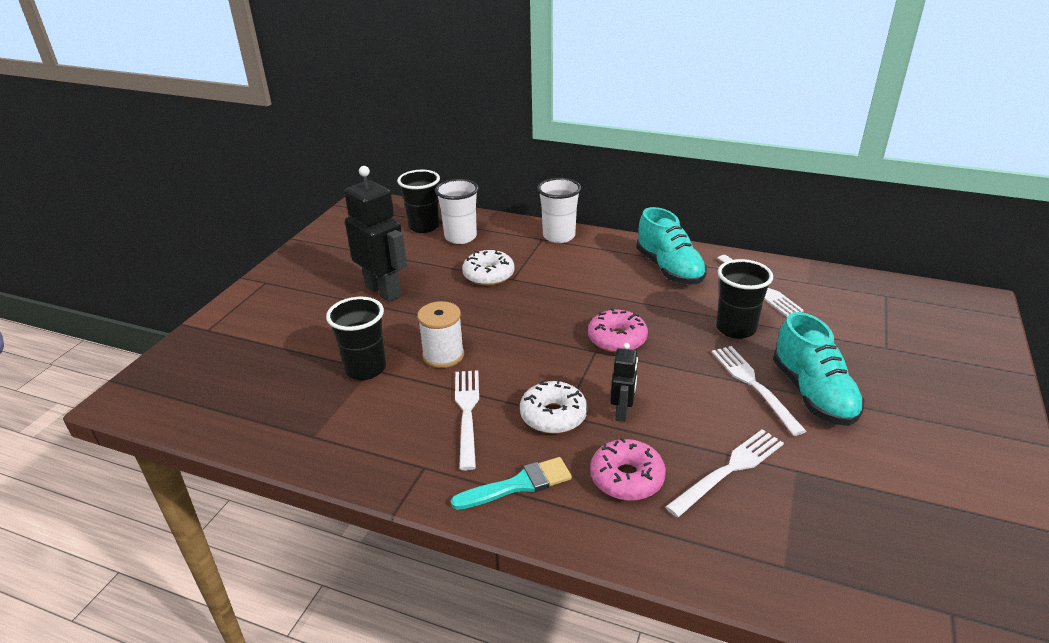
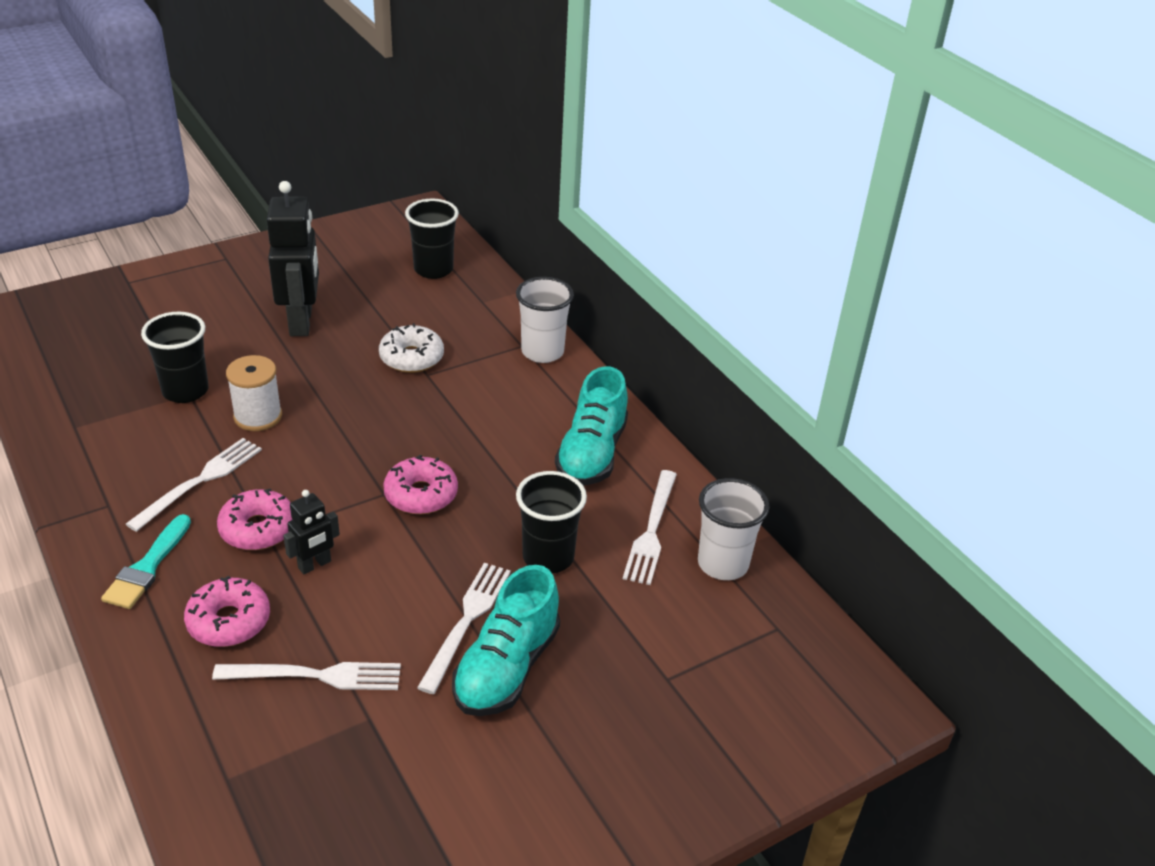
camera: 35 degrees right, 5 degrees up
(460, 237) = (448, 300): white cup -> white cup (722, 564)
(518, 485) = (147, 567): turquoise brush -> turquoise brush turned 90 degrees clockwise
(553, 415) = (258, 529): white donut -> pink donut

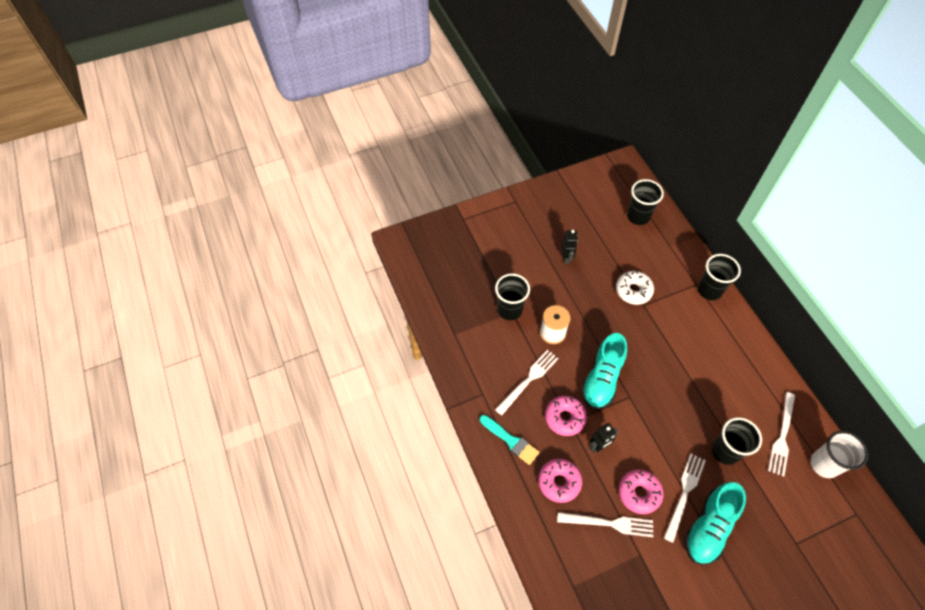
camera: 10 degrees right, 20 degrees up
(147, 567) = (511, 440): turquoise brush -> turquoise brush turned 75 degrees counterclockwise
(301, 322) = (566, 258): black robot -> black robot, size x0.51
(421, 495) = (650, 399): pink donut -> pink donut (639, 493)
(542, 352) = (709, 290): white cup -> black cup
(591, 453) = (744, 374): turquoise shoe -> turquoise shoe (602, 379)

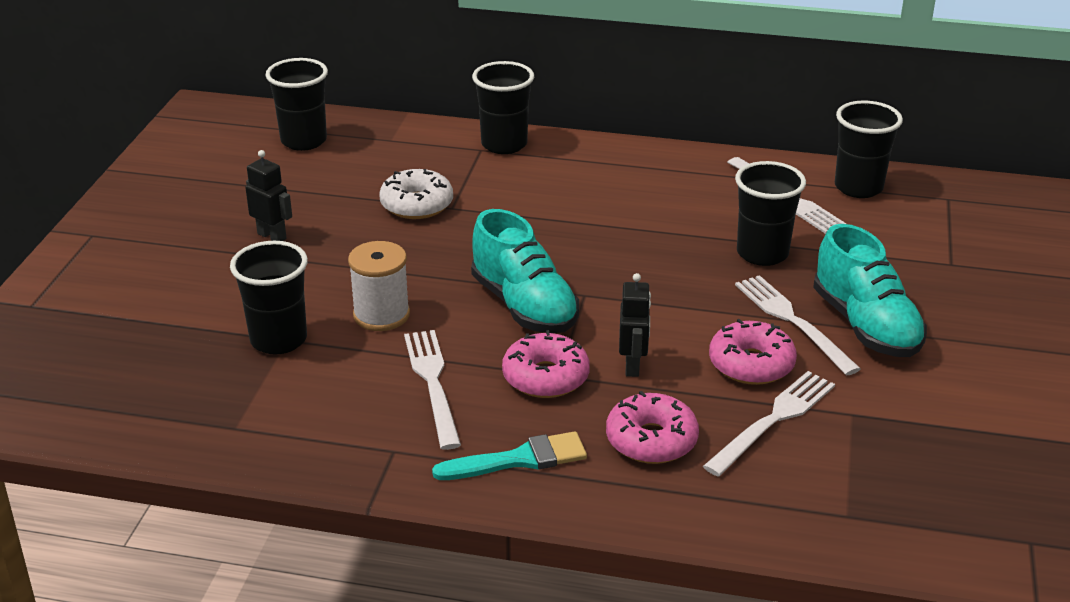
camera: 55 degrees left, 25 degrees down
(824, 464) = (858, 187): white cup -> black cup

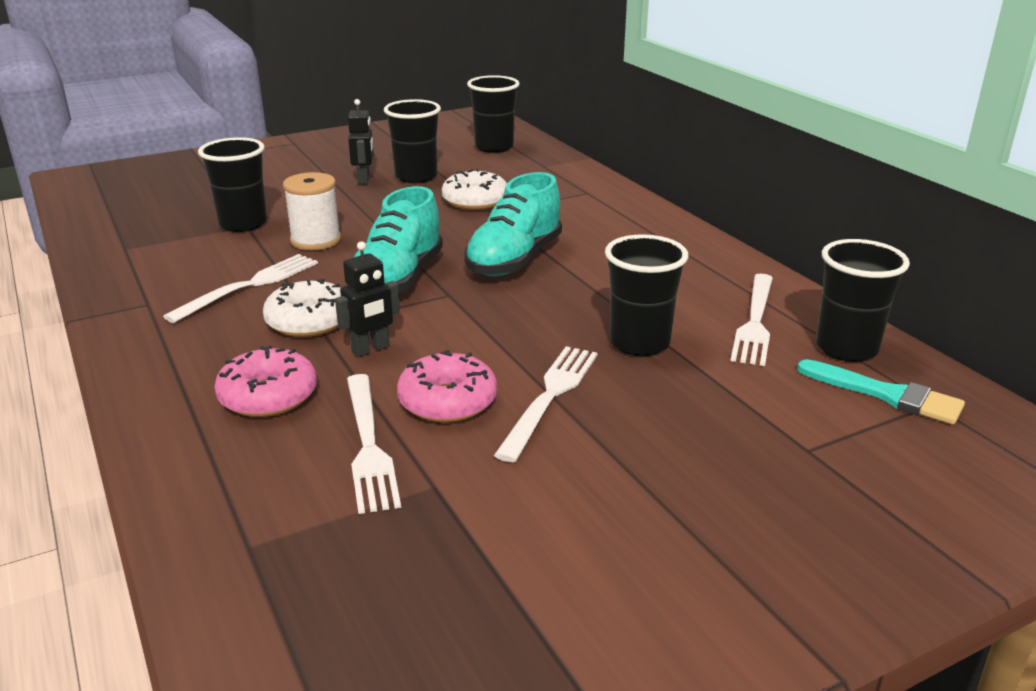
camera: 50 degrees right, 5 degrees down
(504, 144) = (609, 196): black cup -> black cup (416, 177)
(519, 459) = (181, 351): turquoise brush -> turquoise brush (887, 395)
(545, 377) = (309, 321): pink donut -> white donut
(773, 420) = (368, 445): white fork -> white fork turned 75 degrees clockwise
(865, 325) = (603, 438): turquoise shoe -> turquoise shoe (514, 260)

